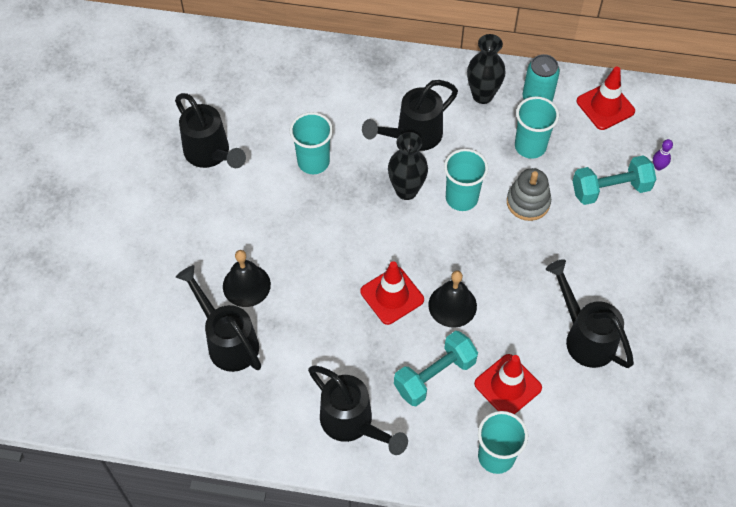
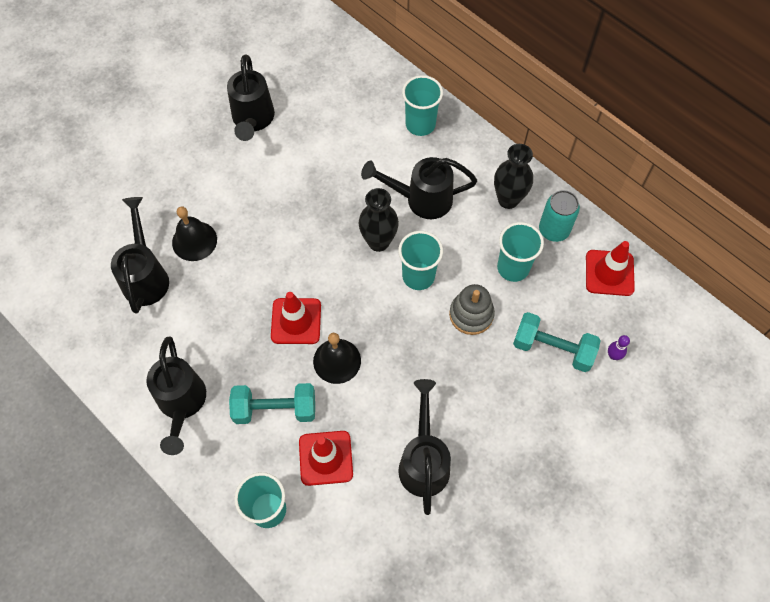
camera: 35 degrees right, 5 degrees up
(313, 162) = (325, 173): turquoise cup -> turquoise cup (420, 124)

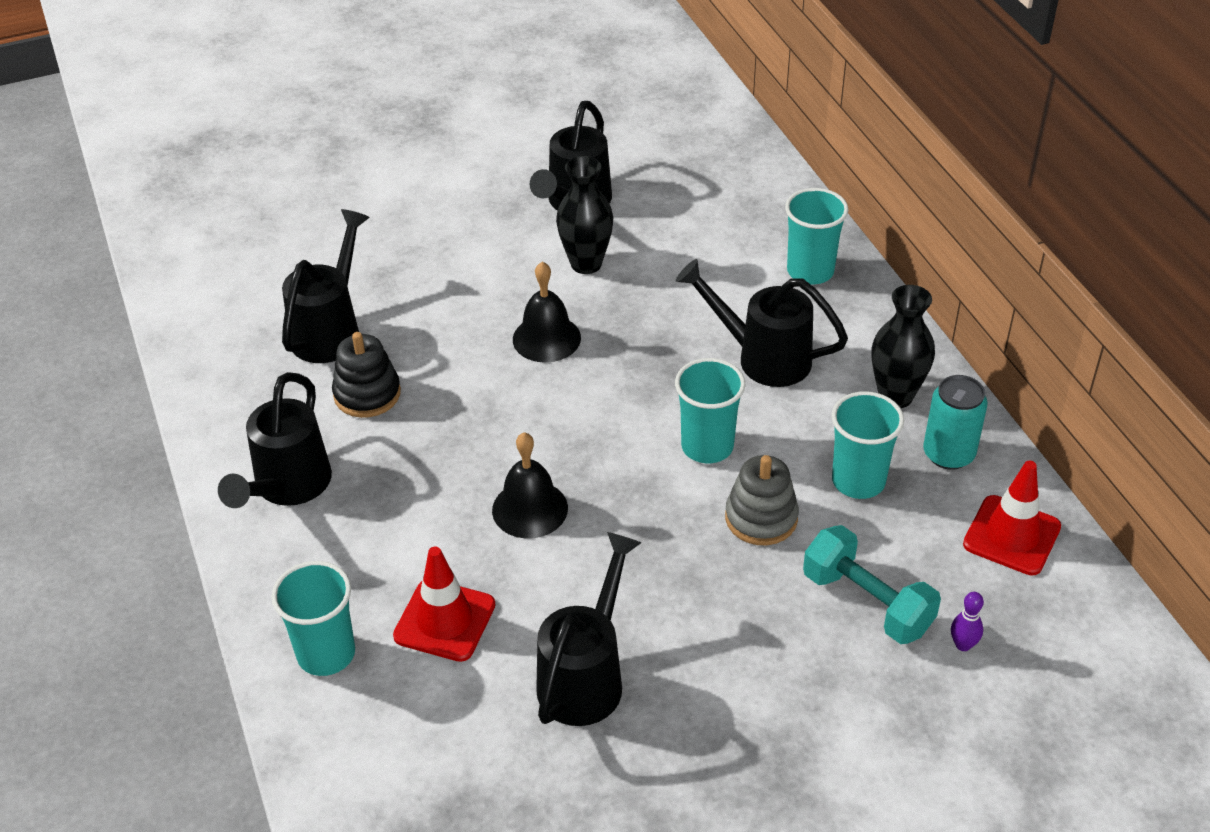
camera: 25 degrees right, 20 degrees down
(194, 241) = (417, 311): black bell -> black bell (546, 338)
(195, 316) = (367, 394): none -> black stacking toy
(275, 409) = (409, 537): turquoise dumbbell -> none
(296, 321) = (500, 443): red traffic cone -> none
(378, 242) = (671, 388): black vase -> black vase (586, 264)

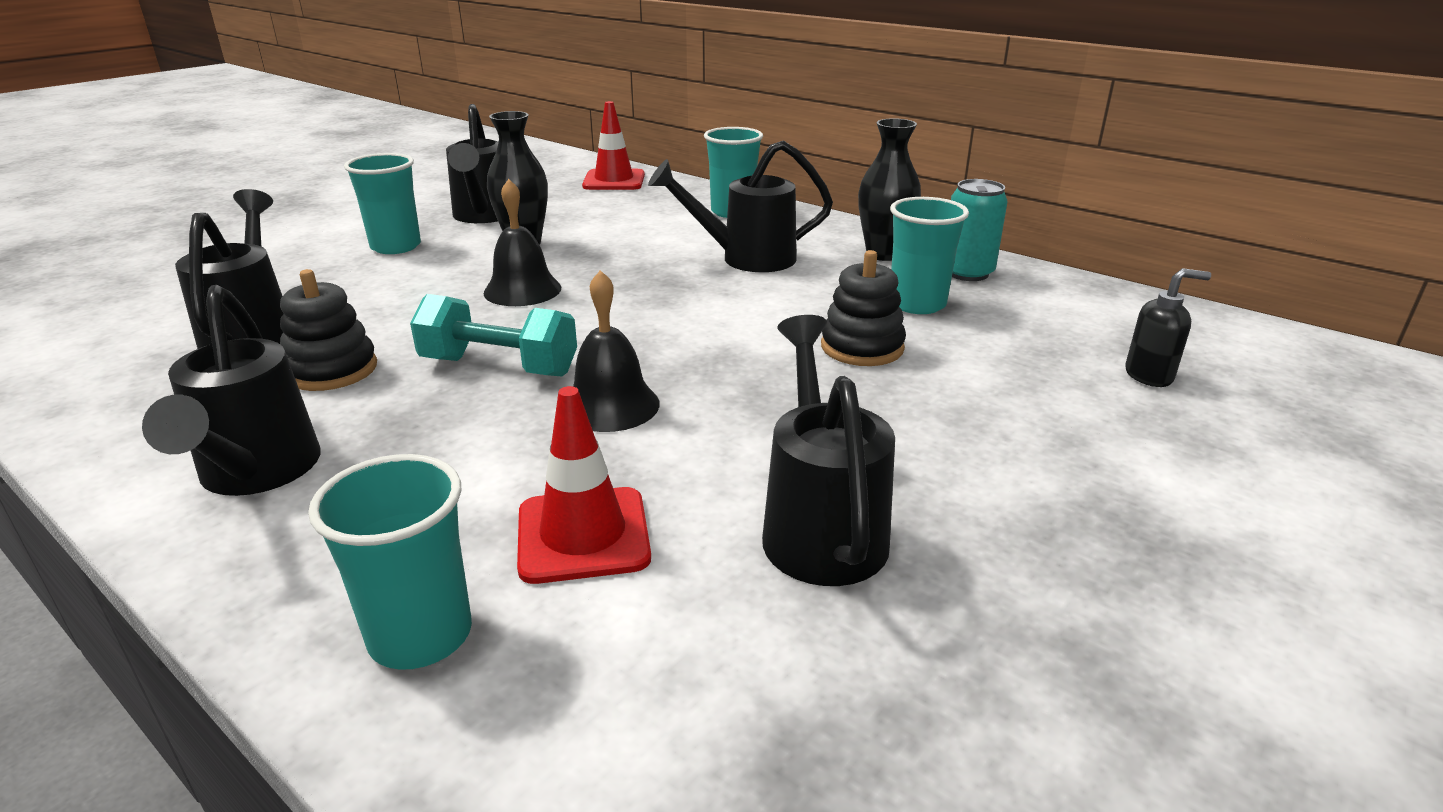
camera: 30 degrees left, 15 degrees down
(707, 446) = (756, 317): turquoise cup -> turquoise cup (396, 247)
(761, 518) = (862, 347): grey stacking toy -> black stacking toy
(867, 602) = (1031, 374): turquoise dumbbell -> turquoise dumbbell (499, 367)
(963, 645) = (1149, 376): purple bowling pin -> black soap dispenser
(1011, 535) = (1081, 302): red traffic cone -> red traffic cone (614, 180)

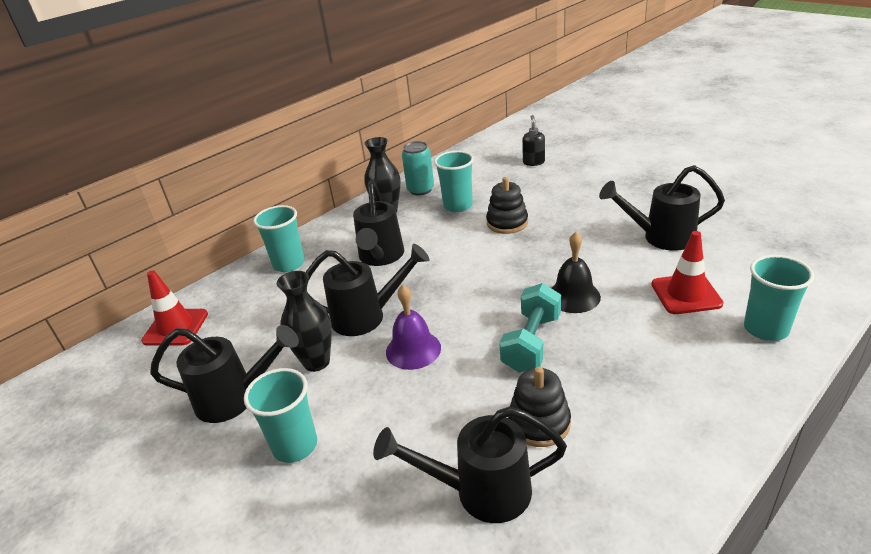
camera: 80 degrees left, 5 degrees up
(256, 475) = (671, 420): black watering can -> black watering can (367, 316)
(522, 290) = (413, 349): black bell -> purple bell

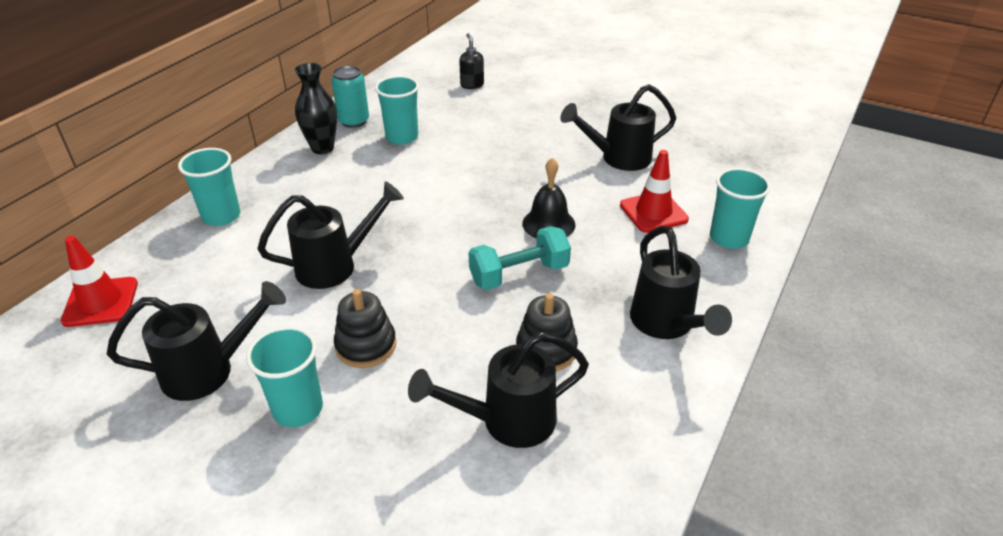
camera: 20 degrees left, 5 degrees up
(316, 362) = (293, 320): black vase -> none
(380, 258) = (330, 200): black watering can -> black watering can (666, 325)
(413, 349) = (398, 295): purple bell -> none
(507, 223) = (461, 153): black stacking toy -> black stacking toy (366, 345)
(531, 343) = (519, 274): turquoise dumbbell -> turquoise dumbbell turned 60 degrees clockwise

